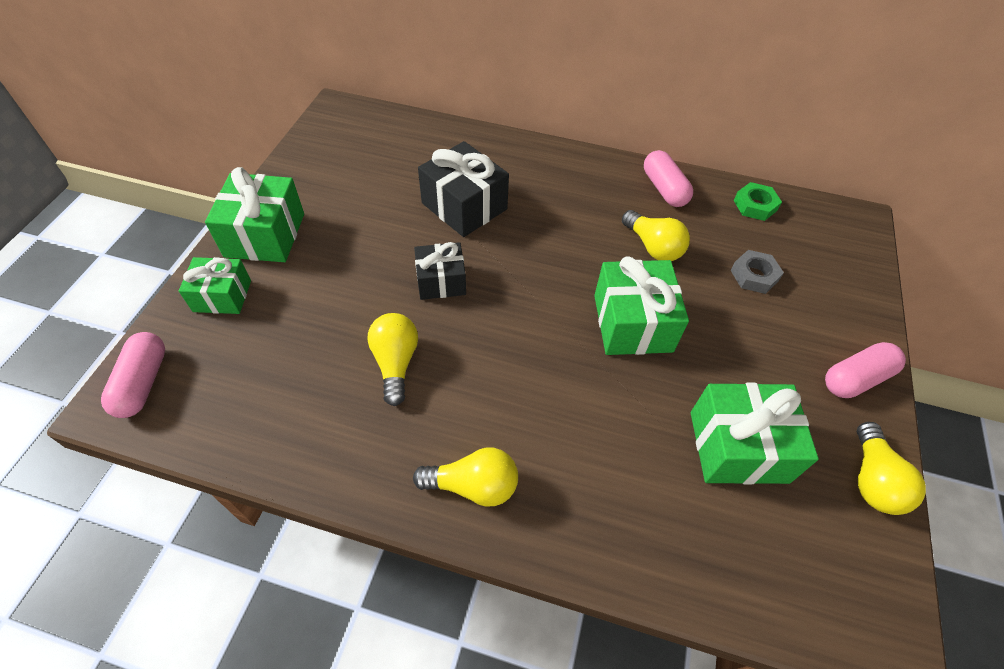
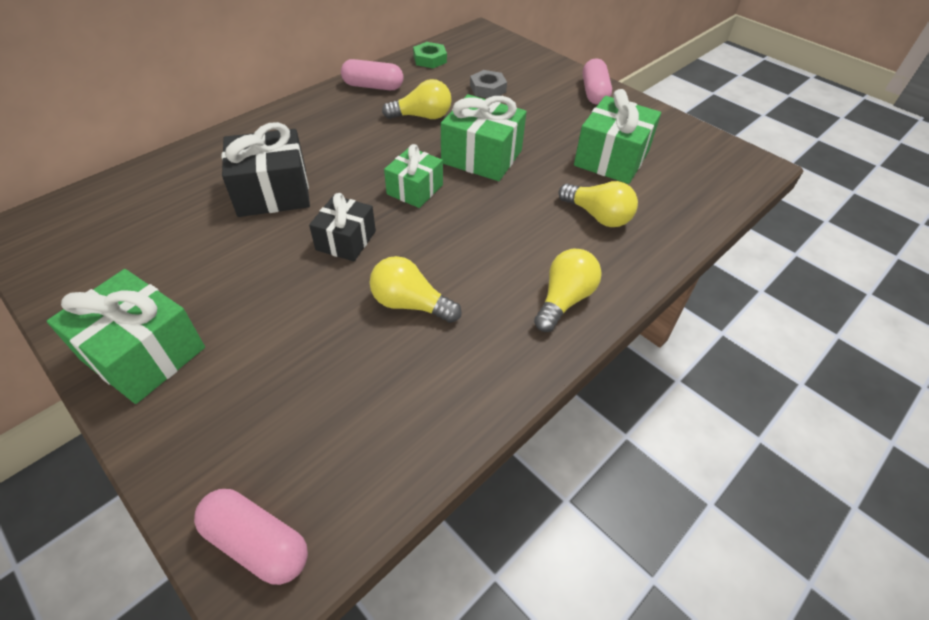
camera: 60 degrees left, 5 degrees down
(222, 296) = (197, 422): green gift -> green gift (415, 189)
(872, 480) = (662, 122): yellow light bulb -> yellow light bulb (598, 216)

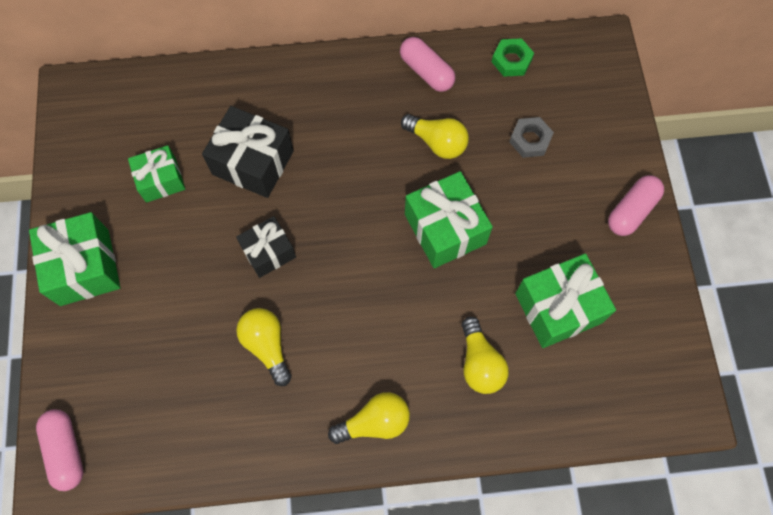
camera: 40 degrees right, 20 degrees up
(415, 189) = (359, 231): green gift -> green gift (161, 180)

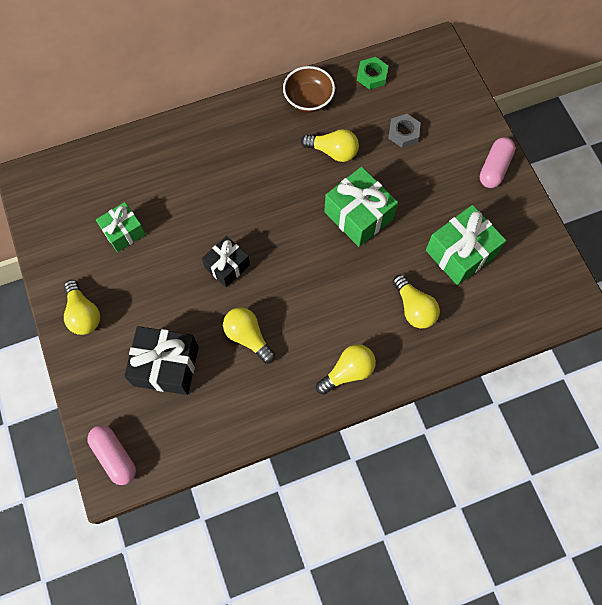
camera: 15 degrees left, 0 degrees up
(84, 267) = (83, 314): green gift -> yellow light bulb
(253, 162) = (193, 201): black gift -> black gift (166, 366)
(426, 72) = (308, 99): pink capsule -> brown bowl

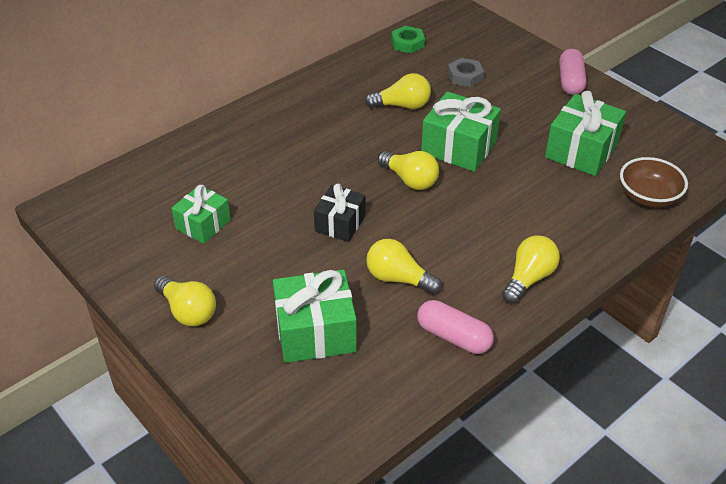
camera: 20 degrees left, 25 degrees down
(115, 456) = (295, 442): pink capsule -> pink capsule (454, 336)
(166, 366) = (315, 332): black gift -> green gift
(308, 99) = (353, 73): brown bowl -> brown bowl (648, 197)
(414, 308) = (564, 206): yellow light bulb -> yellow light bulb (410, 180)

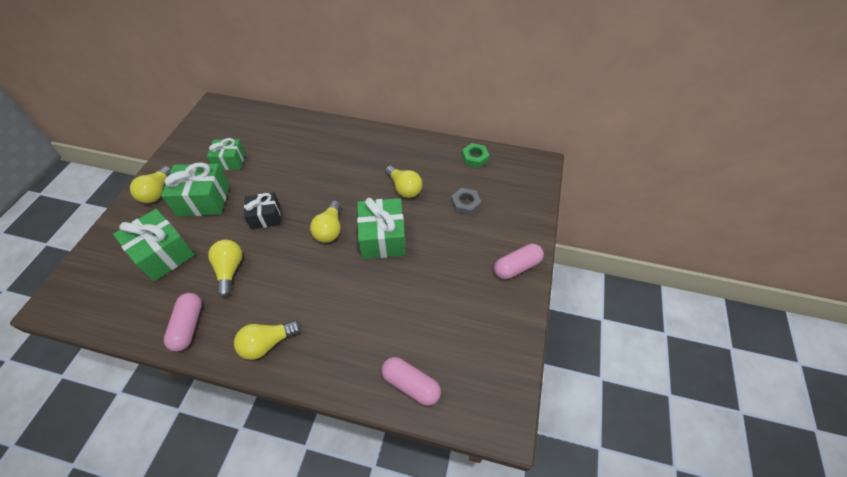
camera: 55 degrees right, 10 degrees up
(529, 278) = (267, 343): yellow light bulb -> yellow light bulb turned 150 degrees clockwise
(581, 151) = (435, 312): green gift -> green gift (203, 200)
(648, 197) = (411, 384): brown bowl -> pink capsule

